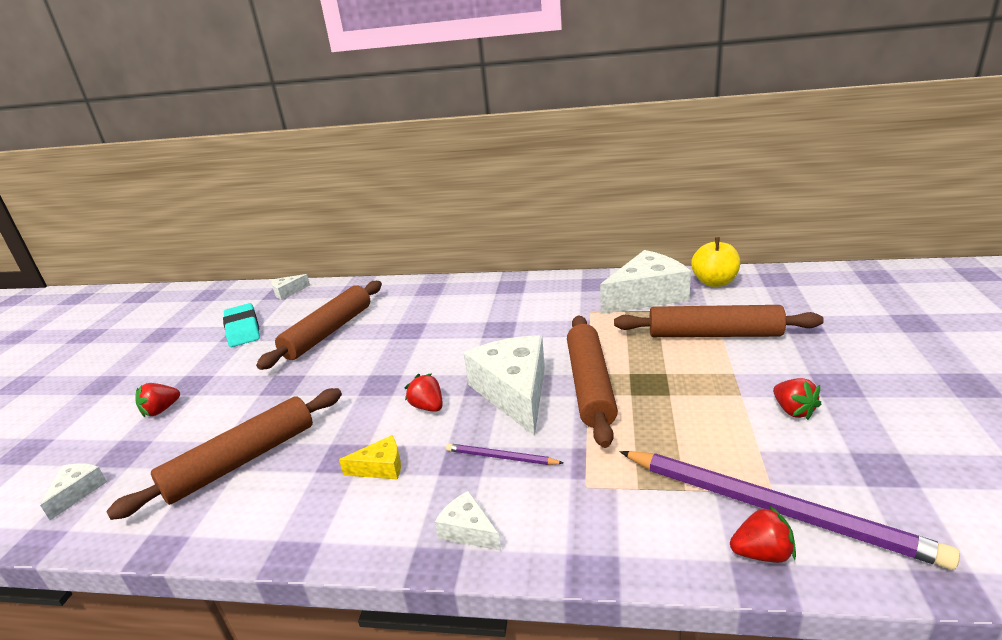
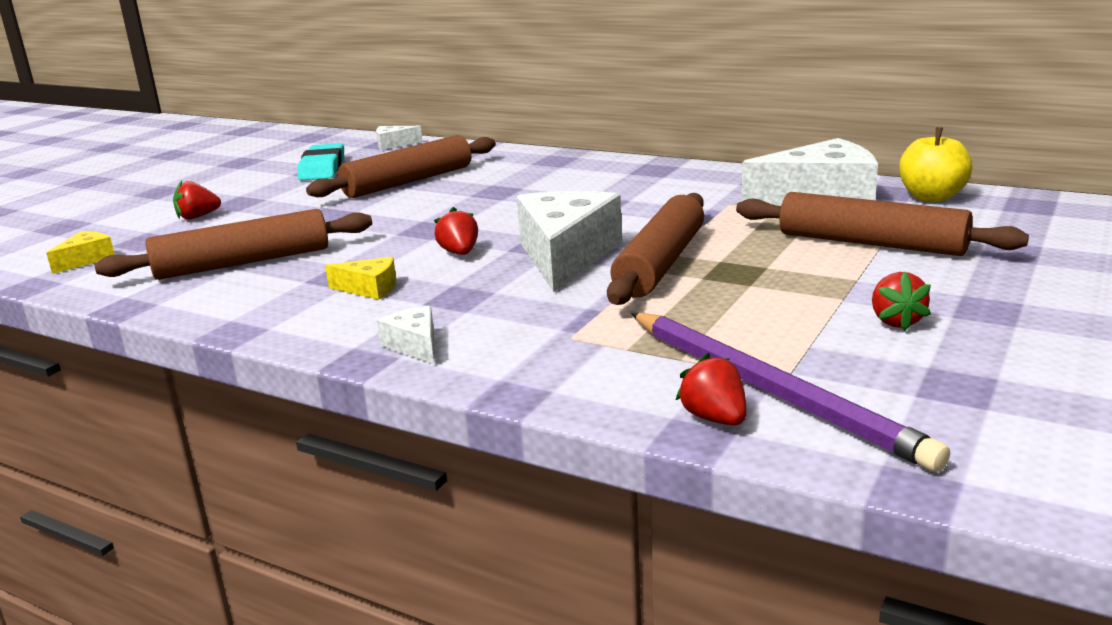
camera: 20 degrees right, 5 degrees down
(77, 492) = (86, 260): white cheese -> yellow cheese
(501, 457) = (500, 301): purple pencil -> none
(762, 553) = (714, 418): red strawberry -> red strawberry turned 135 degrees counterclockwise

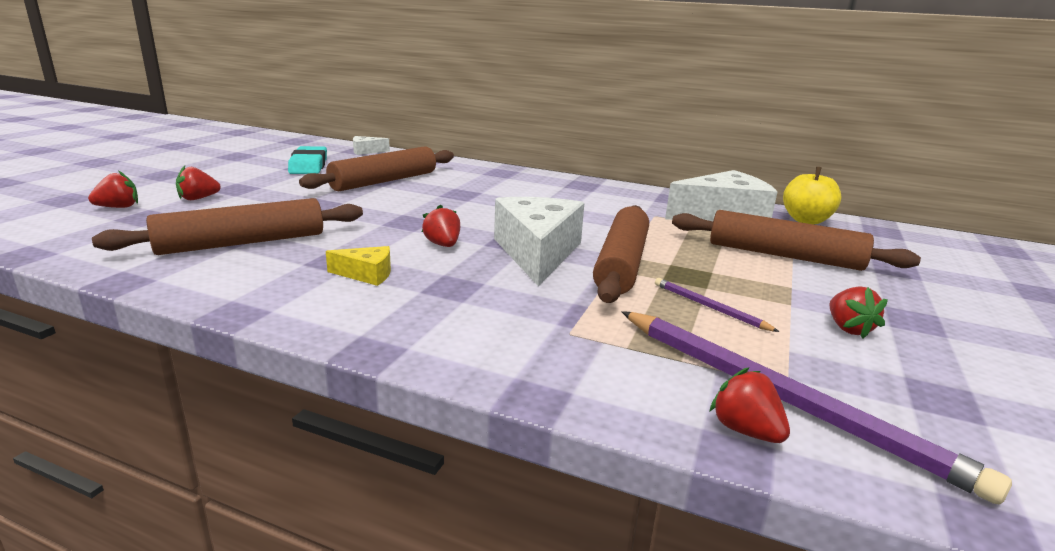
camera: 10 degrees left, 0 degrees up
(86, 260) = (86, 232): yellow cheese -> none
(116, 232) = (118, 207): none -> red strawberry
(415, 345) = (422, 336): white cheese -> none
(741, 305) = (709, 307): none -> purple pencil

